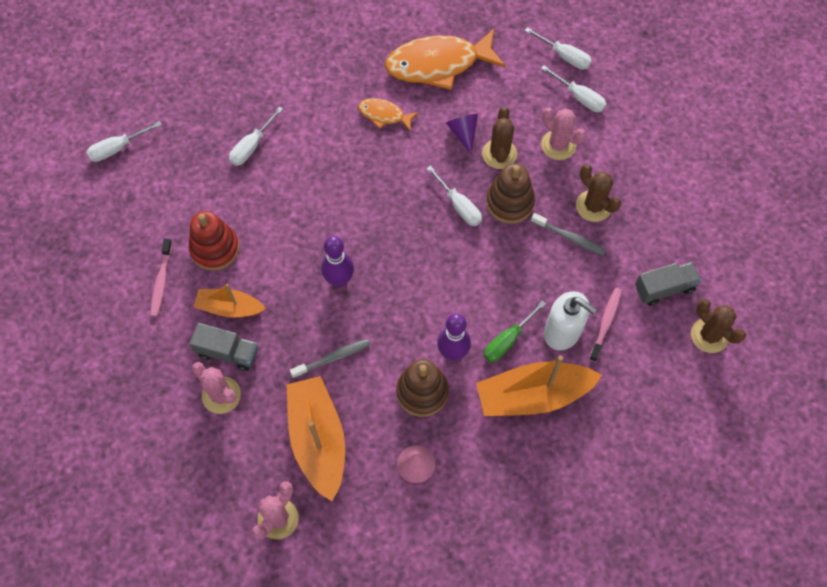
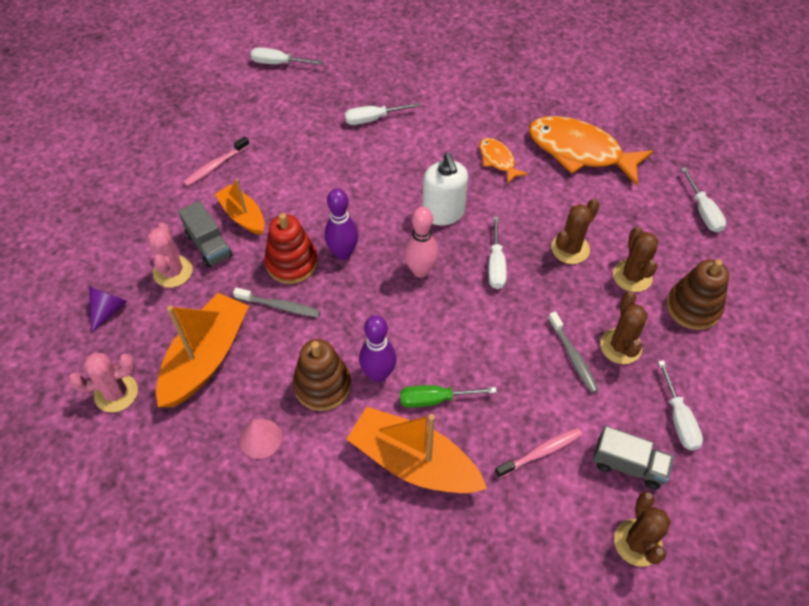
camera: 40 degrees right, 10 degrees down
(215, 248) = (275, 169): red stacking toy -> red stacking toy (292, 263)
(409, 251) = (420, 270): none -> pink bowling pin
(463, 133) = (553, 213): purple cone -> purple cone (108, 310)
(509, 202) = (543, 292): brown stacking toy -> brown stacking toy (693, 307)
(558, 145) = (632, 276): pink cactus -> brown cactus
(562, 332) = (492, 430): white soap dispenser -> white soap dispenser (443, 213)
(580, 97) = (688, 252): white screwdriver -> white screwdriver (679, 420)

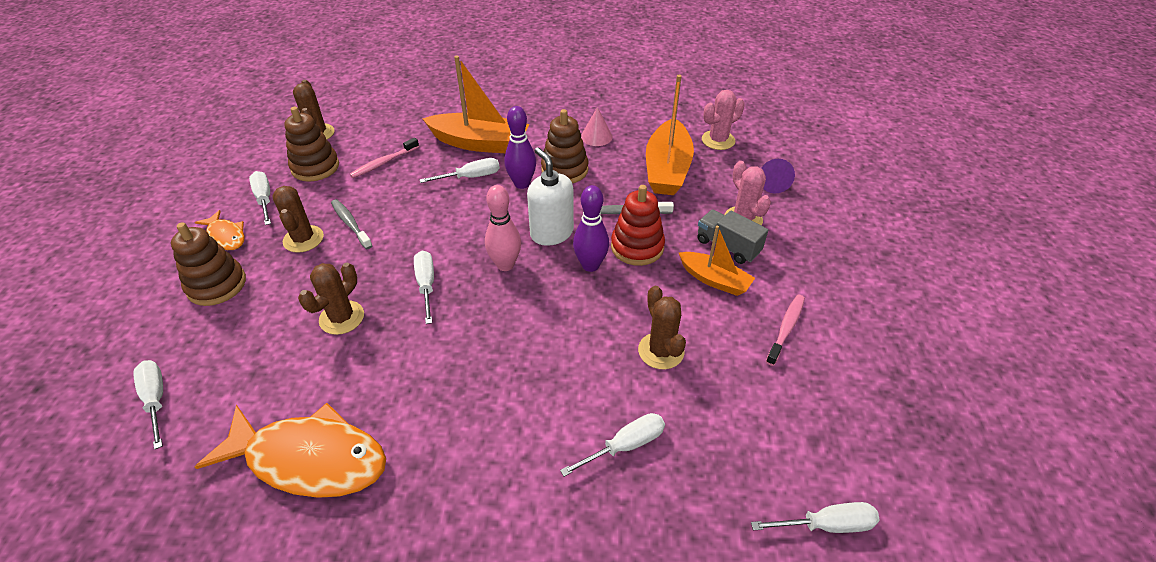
camera: 165 degrees right, 10 degrees down
(434, 399) = (471, 177): green screwdriver -> white screwdriver
(443, 213) = (493, 328): white soap dispenser -> white soap dispenser (551, 233)
(498, 160) = (431, 416): orange fish -> orange fish (226, 236)
(628, 465) = (315, 167): grey truck -> brown stacking toy
(632, 276) = (275, 303): brown cactus -> brown cactus (661, 351)

